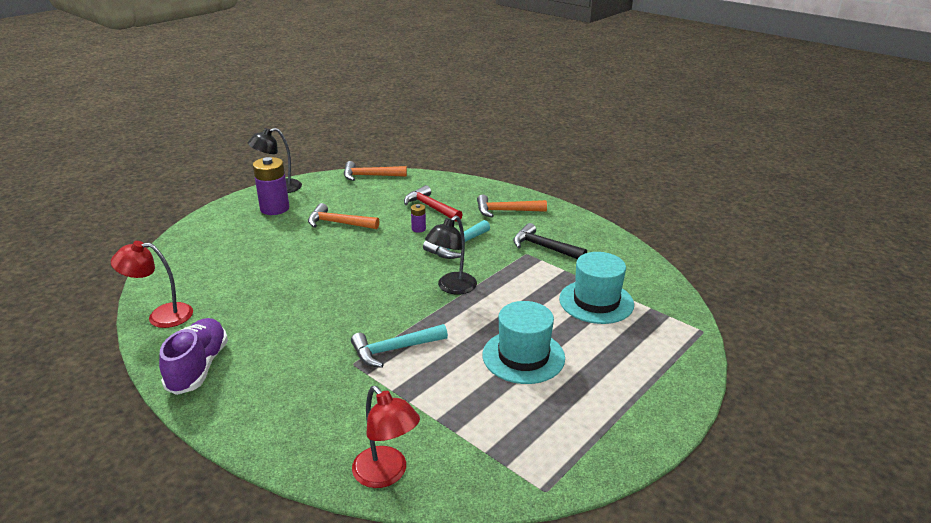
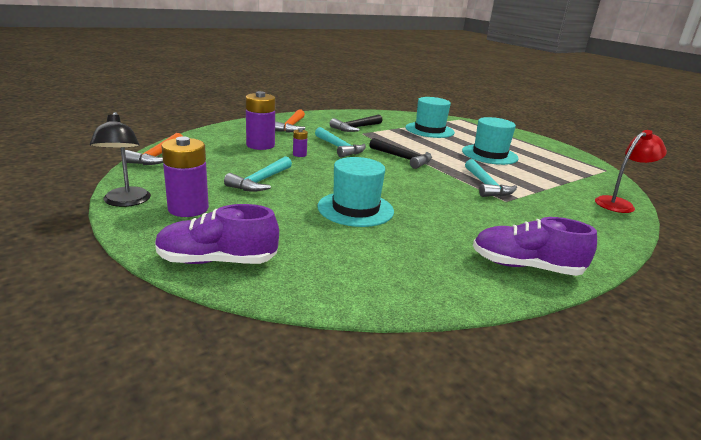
camera: 80 degrees left, 5 degrees down
(161, 316) = (428, 290): red lamp -> none
(200, 233) = (217, 261): none -> purple shoe
(296, 272) = (355, 209): none -> turquoise hat
(338, 223) = (260, 181): orange hammer -> turquoise hammer
(430, 207) = (260, 145): red hammer -> purple battery
(452, 288) = (403, 158): black lamp -> black hammer

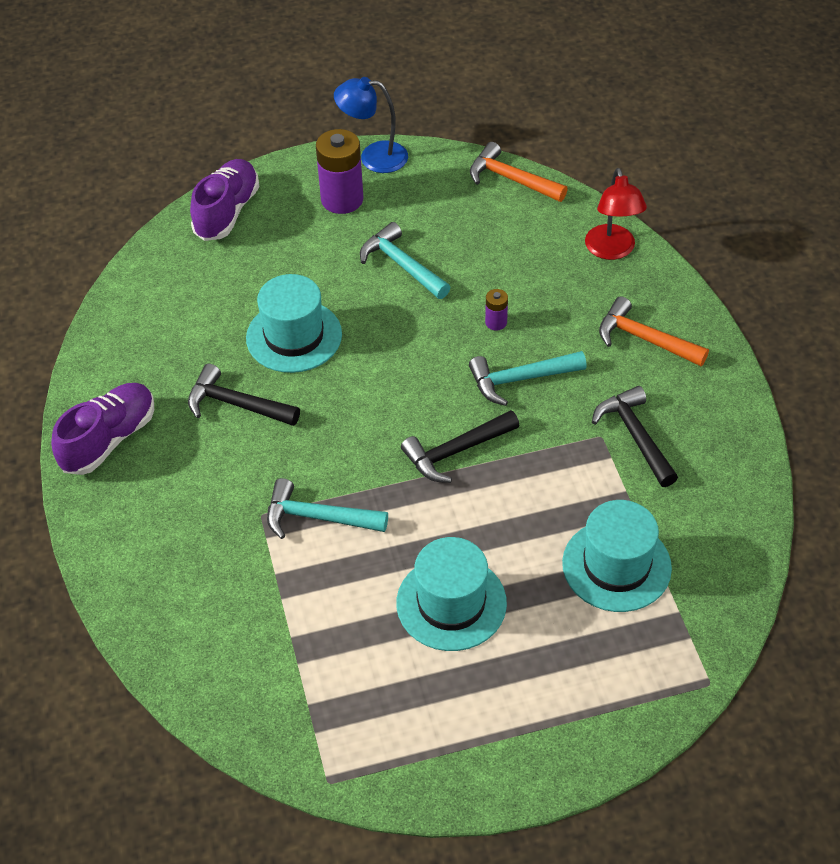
camera: 115 degrees right, 25 degrees up
(126, 202) = (373, 157): black lamp -> blue lamp
(260, 145) = (545, 285): purple battery -> none
(436, 220) = (236, 404): none -> black hammer
(619, 204) = (196, 676): red lamp -> red lamp (612, 250)

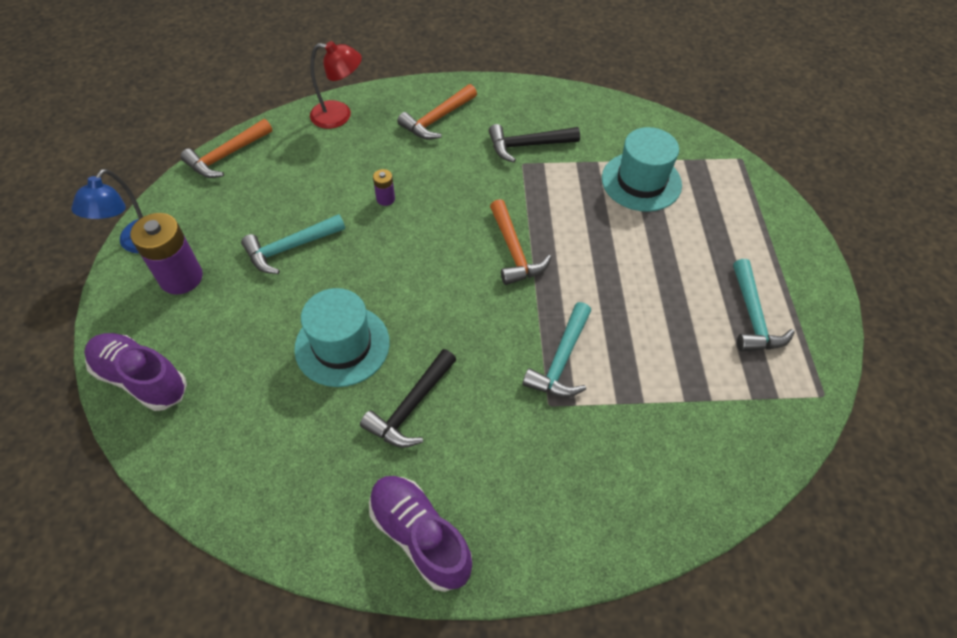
camera: 80 degrees left, 5 degrees up
(451, 603) = (662, 283): turquoise hat -> none
(455, 452) = (514, 251): black hammer -> orange hammer
(520, 379) = (452, 197): turquoise hammer -> turquoise hammer (753, 317)

